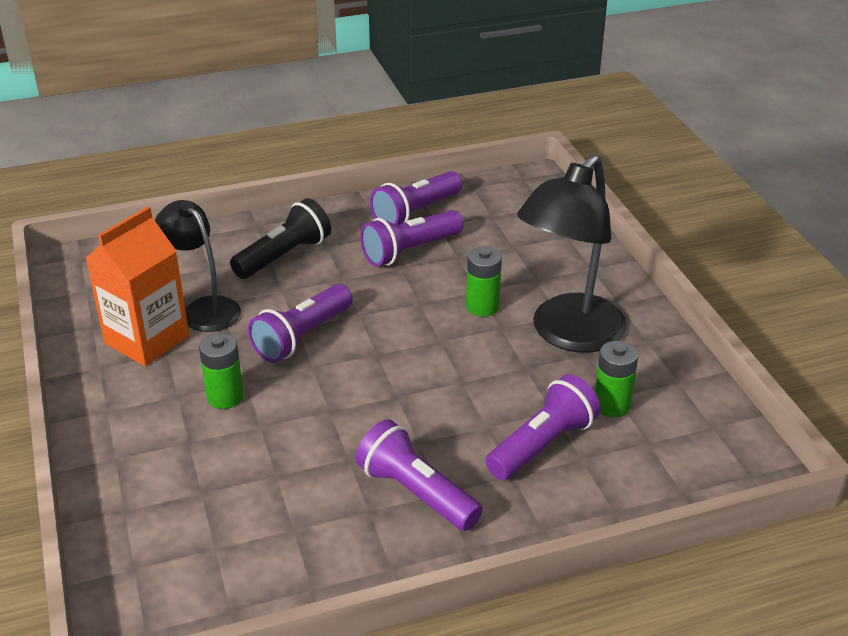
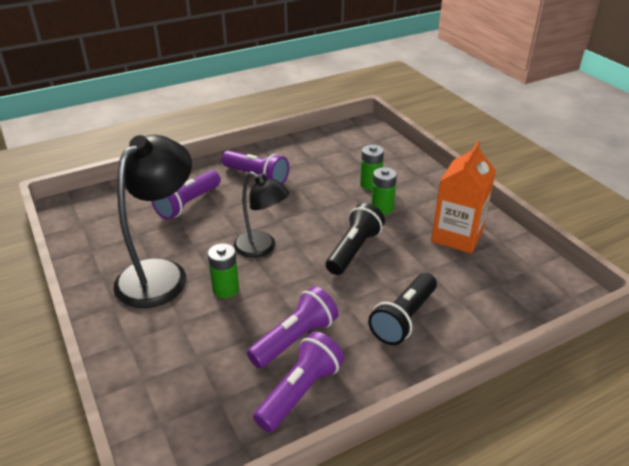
camera: 170 degrees right, 0 degrees up
(204, 308) = (436, 263): black lamp -> black lamp (262, 248)
(302, 337) = (353, 250): purple flashlight -> black flashlight
(612, 405) = (141, 229): green battery -> green battery (370, 184)

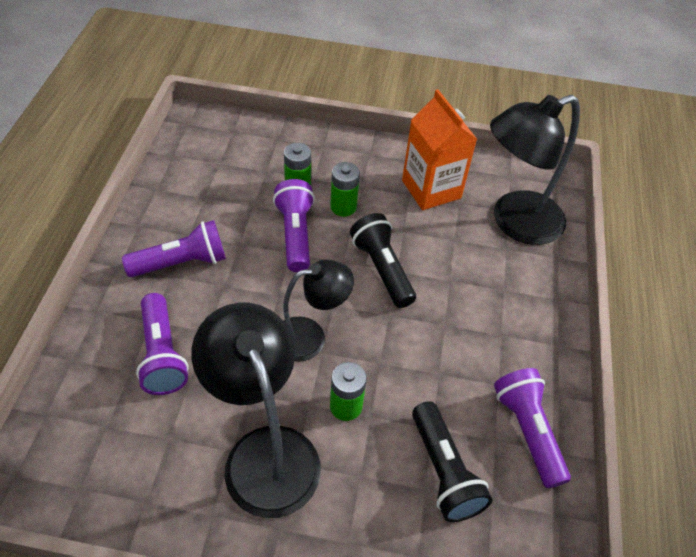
camera: 55 degrees left, 15 degrees up
(295, 339) = (462, 393): purple flashlight -> purple flashlight (295, 234)
(404, 318) = (499, 299): black flashlight -> black flashlight (444, 471)
(491, 291) = (515, 222): none -> black lamp

